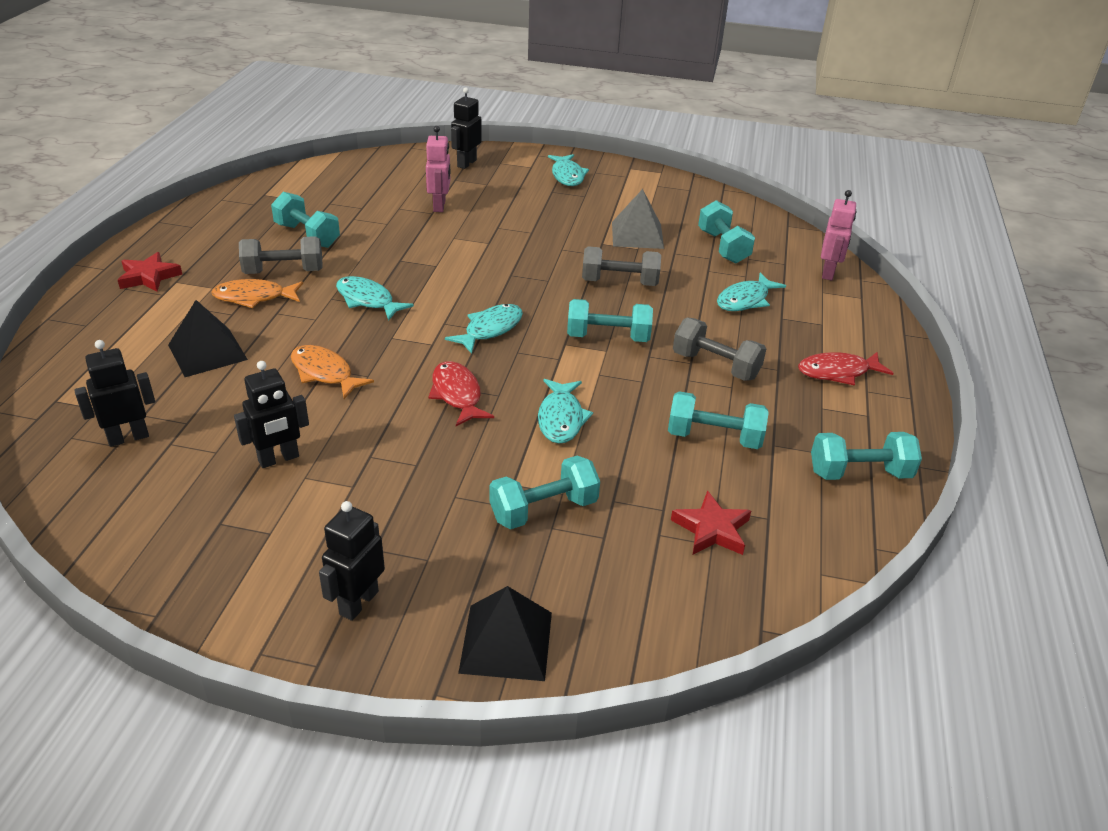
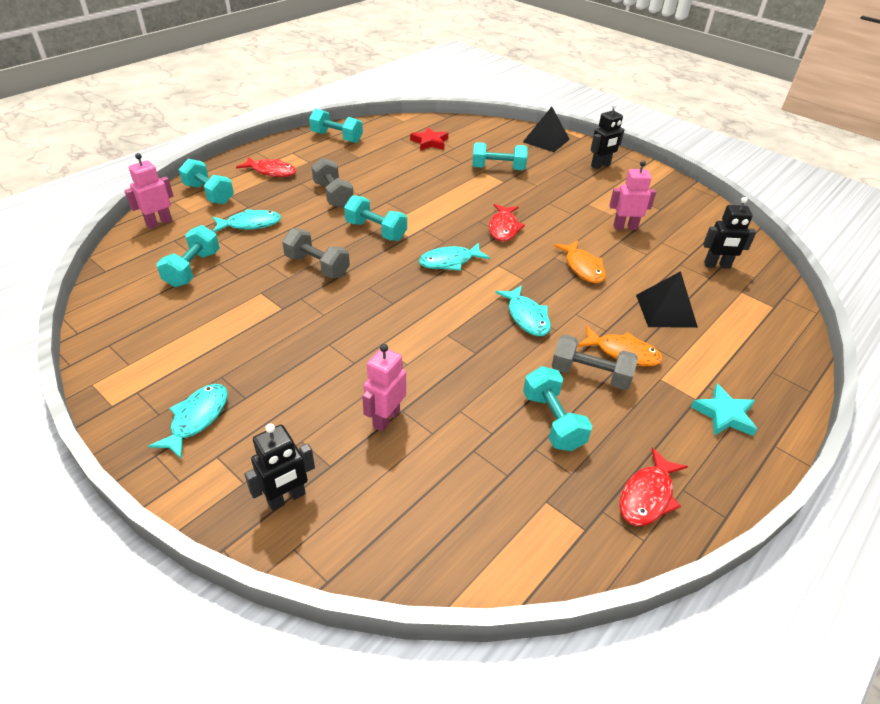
camera: 150 degrees left, 5 degrees up
(149, 277) = (724, 414): red star -> turquoise star
(220, 217) = (647, 496): none -> red fish
(279, 459) = (625, 227): black robot -> pink robot
(561, 418) = (454, 198): turquoise fish -> none
(637, 235) = (241, 306): grey pyramid -> none
(714, 438) = (383, 167): turquoise dumbbell -> turquoise dumbbell (209, 194)

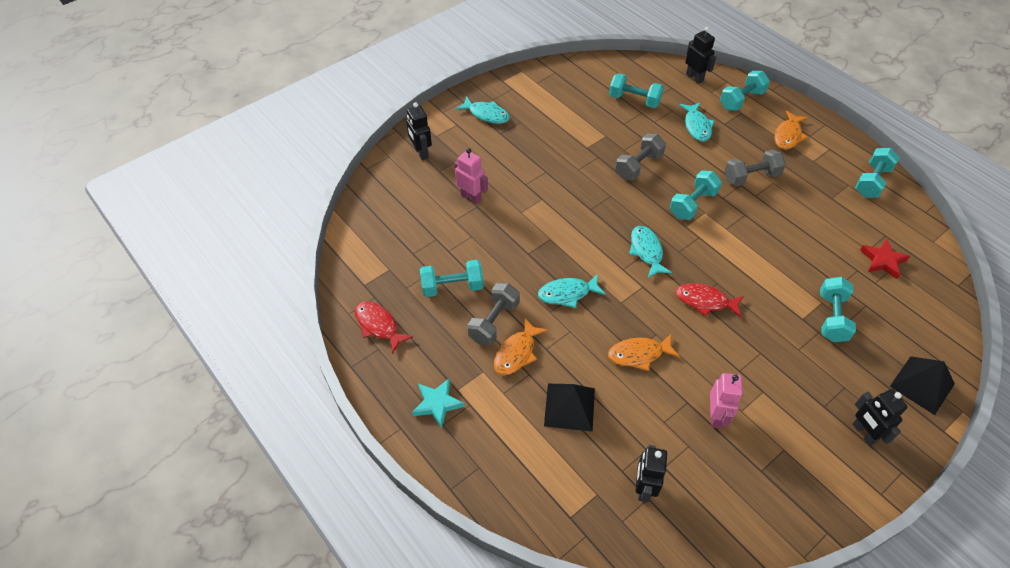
camera: 100 degrees right, 10 degrees up
(159, 223) = (694, 77): pink robot -> black robot
(271, 171) = (788, 135): red fish -> orange fish

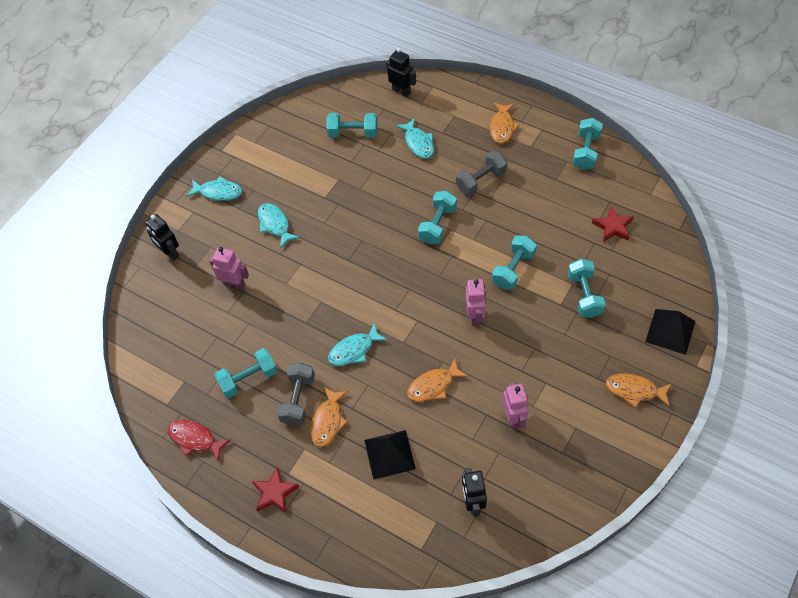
camera: 15 degrees left, 5 degrees up
(437, 404) = (275, 493): turquoise star -> red star
(638, 166) = (378, 201): grey dumbbell -> none
(646, 251) = (411, 285): turquoise fish -> turquoise fish (275, 224)
(705, 301) = (475, 316): red fish -> pink robot
(741, 100) = (451, 102): turquoise dumbbell -> turquoise dumbbell (513, 269)
(864, 433) = (634, 390): black robot -> orange fish

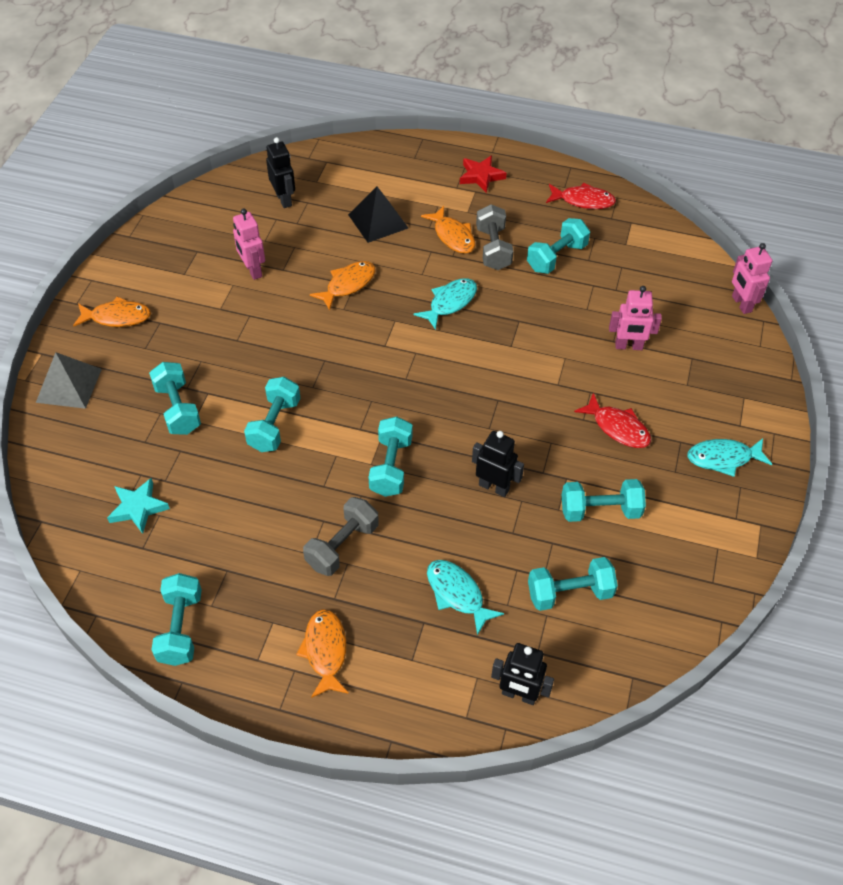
camera: 160 degrees right, 5 degrees down
(170, 253) = (734, 367): black robot -> black robot (494, 487)
(275, 224) = (617, 427): turquoise fish -> red fish
(313, 174) = (600, 510): none -> turquoise dumbbell
(328, 421) = (452, 236): orange fish -> orange fish turned 150 degrees clockwise
(475, 316) = (314, 361): pink robot -> pink robot (741, 304)
(613, 227) = (138, 508): red star -> turquoise star
(670, 331) = (69, 385): black pyramid -> grey pyramid

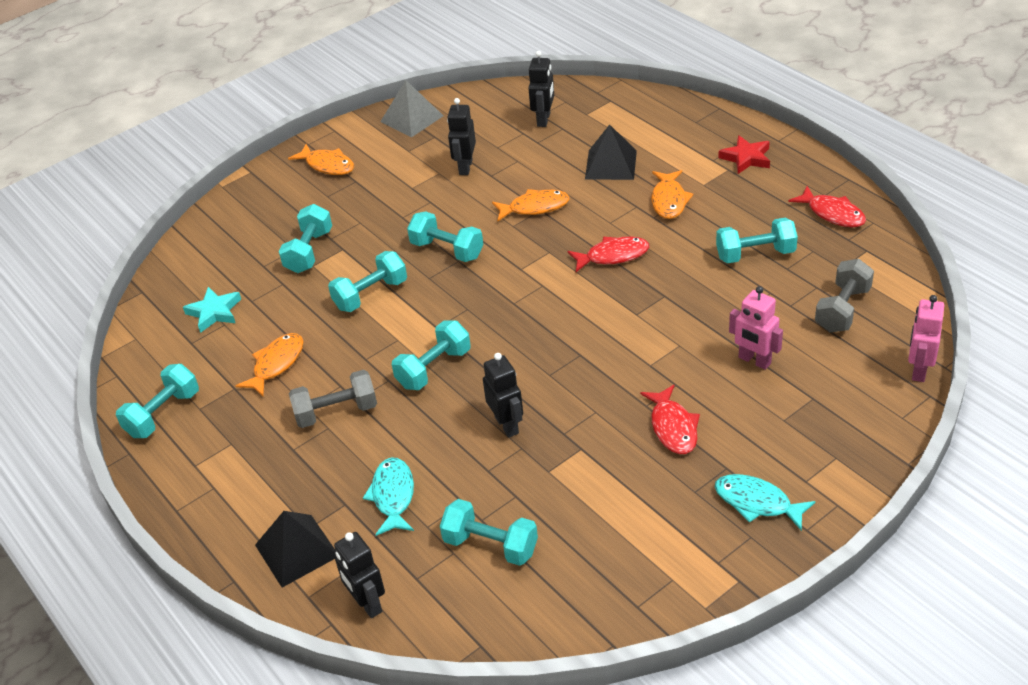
camera: 40 degrees right, 10 degrees down
(69, 385) = (248, 202): grey pyramid -> grey pyramid (412, 118)
(252, 270) = (465, 167): pink robot -> black robot
(325, 651) = (249, 485): orange fish -> orange fish (276, 364)
(420, 684) = (296, 550): none -> black pyramid
(450, 303) = (613, 256): turquoise fish -> red fish
(493, 249) = (698, 225): grey dumbbell -> grey dumbbell (842, 309)
(600, 510) = (586, 490): turquoise dumbbell -> turquoise dumbbell (447, 250)

